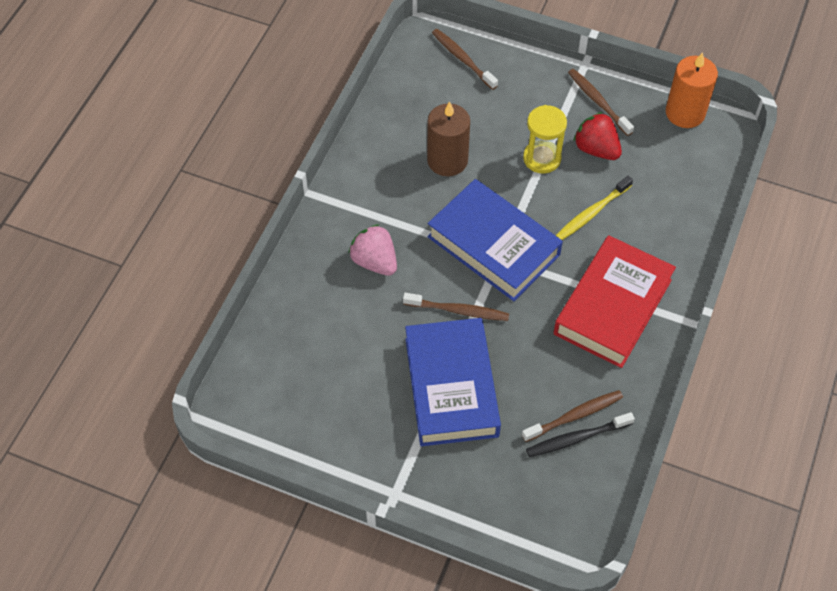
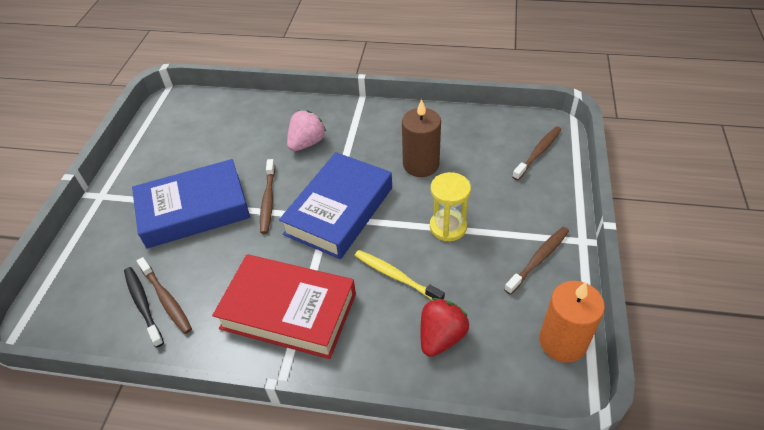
camera: 80 degrees right, 10 degrees down
(596, 149) = (476, 267): red strawberry -> red strawberry (441, 337)

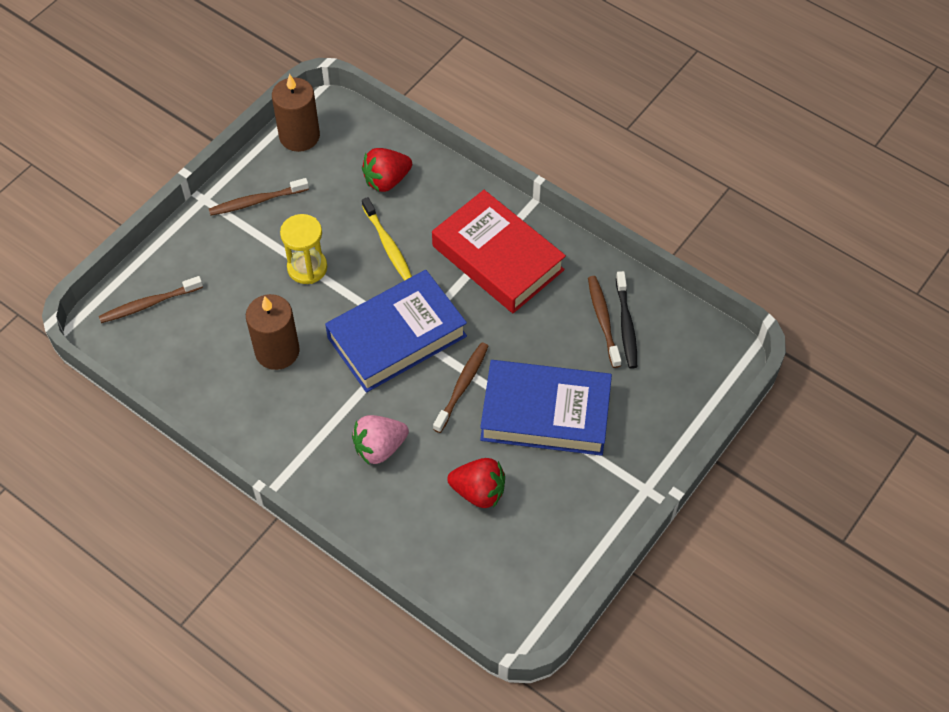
camera: 155 degrees left, 10 degrees up
(224, 148) = (478, 491): none -> red strawberry
(562, 342) = (299, 136): orange candle -> brown candle

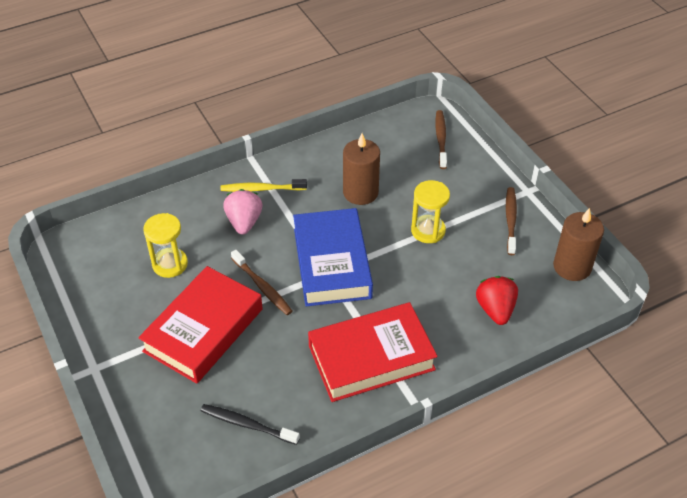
camera: 115 degrees right, 10 degrees down
(388, 244) = (425, 287): yellow toothbrush -> yellow toothbrush (261, 189)
(478, 491) = (170, 264): red strawberry -> yellow hourglass
(545, 413) = (203, 330): blue book -> red book
(603, 320) = (262, 409): brown toothbrush -> none

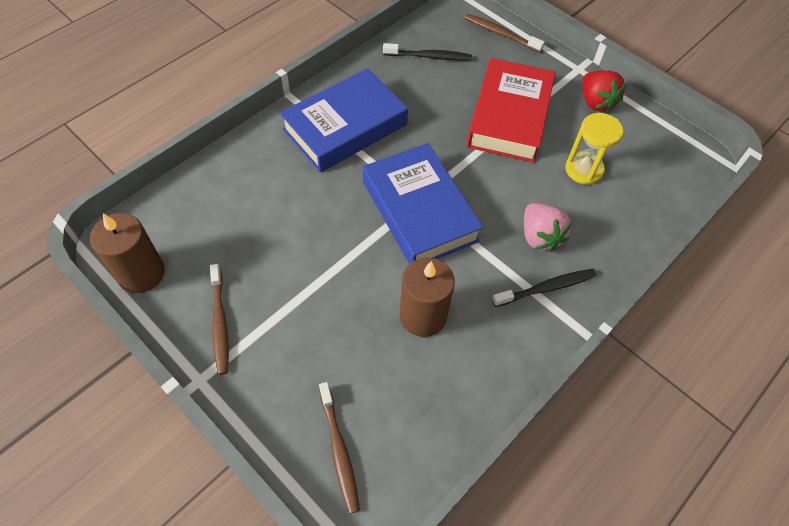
camera: 160 degrees right, 10 degrees up
(261, 189) = (546, 288): yellow toothbrush -> black toothbrush
(262, 287) = (478, 168): brown toothbrush -> brown toothbrush (500, 33)
(371, 357) = (345, 127): red book -> blue book
(428, 231) = (322, 280): yellow hourglass -> none
(495, 309) = (230, 200): red strawberry -> red strawberry (596, 102)

